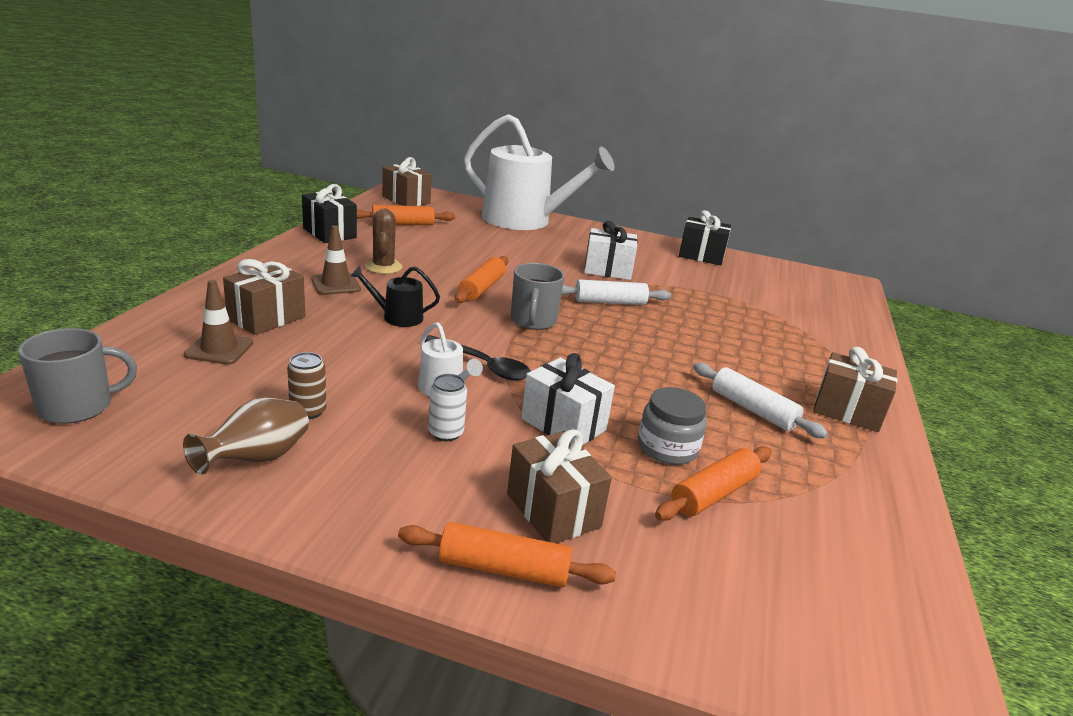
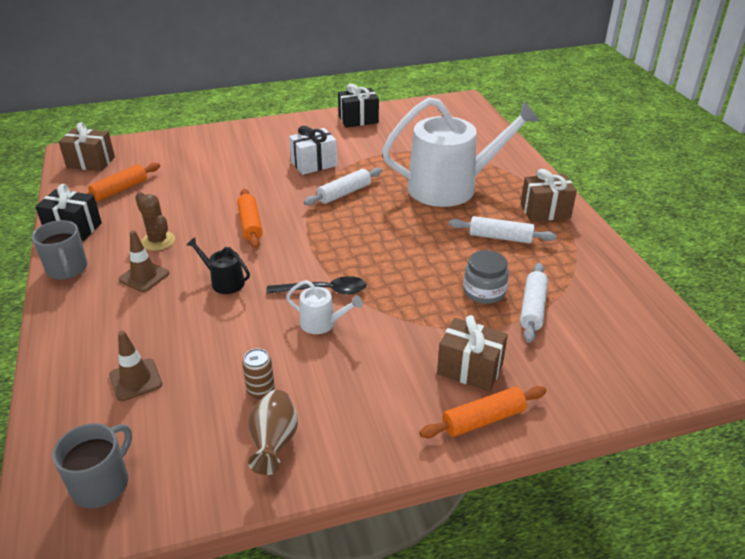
camera: 30 degrees left, 10 degrees up
(266, 318) = (133, 334): brown gift -> none
(397, 317) = (224, 282): black watering can -> black watering can turned 60 degrees clockwise
(446, 433) = (360, 354): white can -> none
(524, 220) = (206, 141): white watering can -> white watering can (450, 187)
(533, 321) = (314, 236): grey mug -> grey mug (67, 269)
(563, 424) = (416, 308): white gift -> none
(713, 493) = (532, 308): orange rolling pin -> white rolling pin

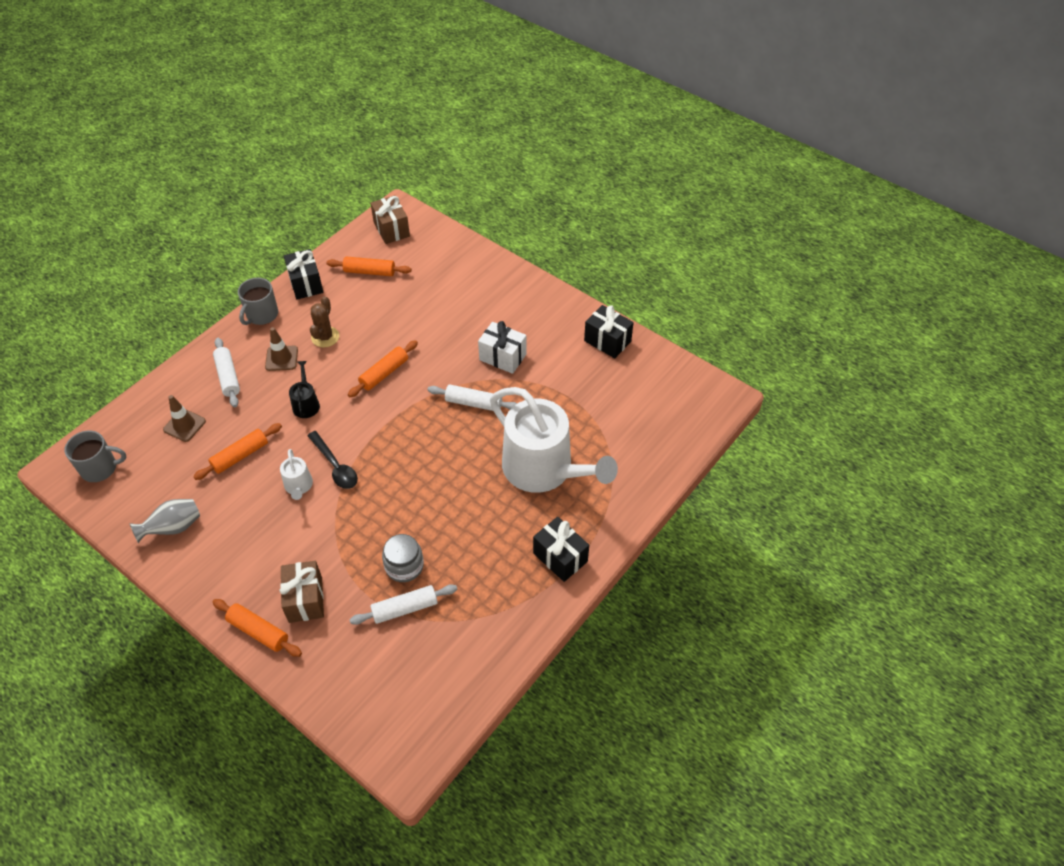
camera: 55 degrees right, 15 degrees up
(234, 350) = (240, 456): none -> orange rolling pin
(261, 390) = (213, 493): brown can -> none
(274, 443) = (173, 528): brown vase -> grey vase
(500, 237) = (490, 542): white rolling pin -> white rolling pin (228, 377)
(545, 211) = (560, 557): brown gift -> black gift

